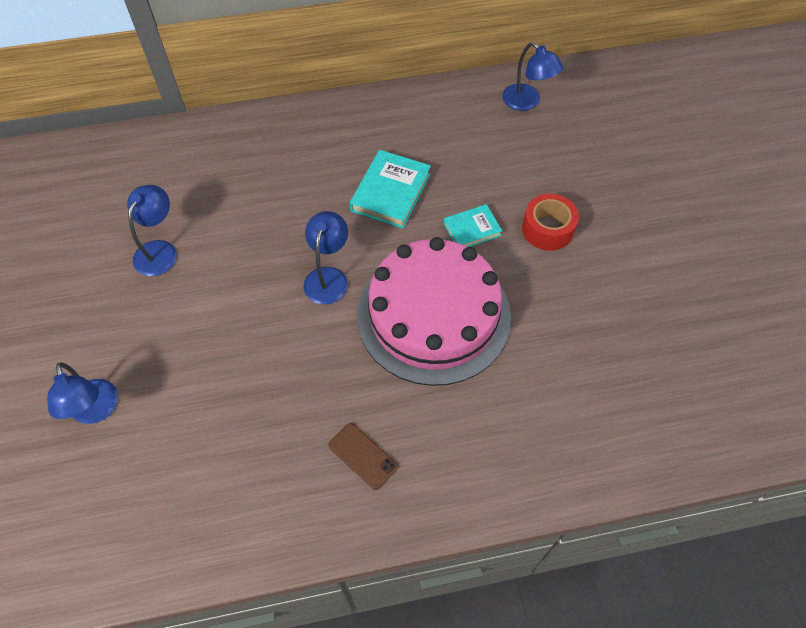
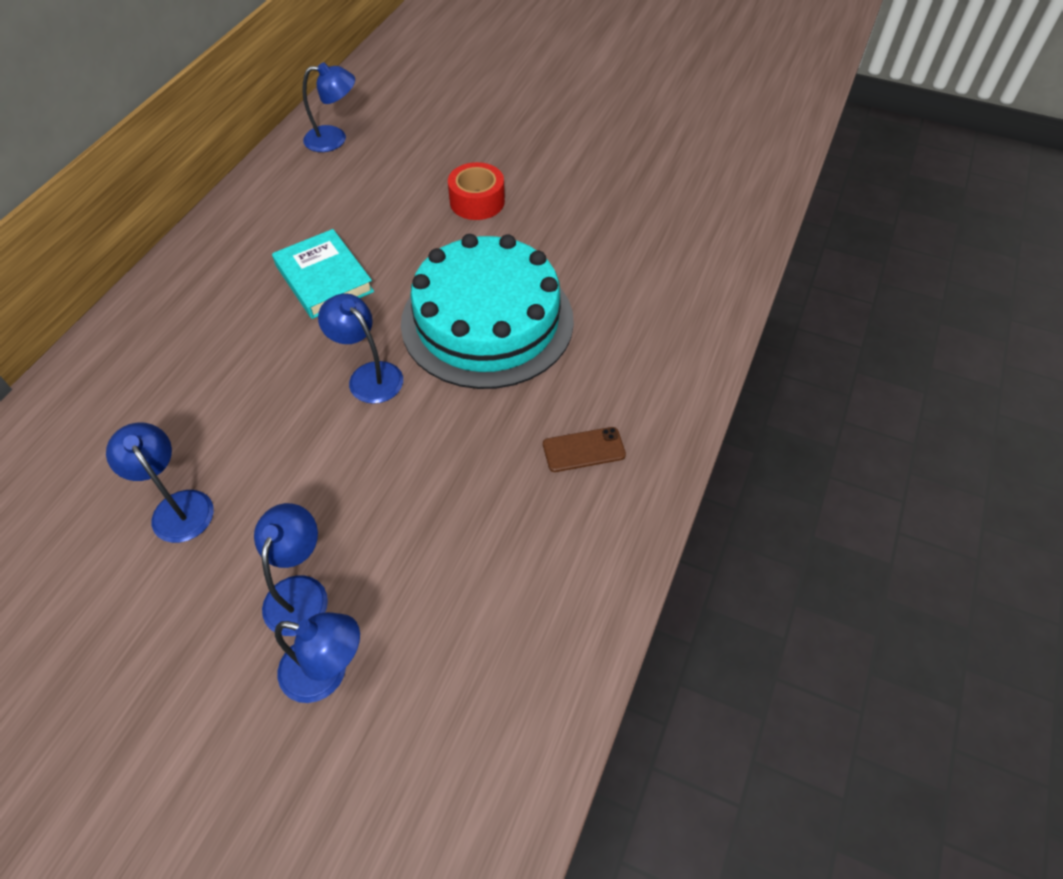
camera: 55 degrees left, 5 degrees down
(141, 357) = (300, 592): none -> blue lamp
(433, 315) = (487, 321): pink cake -> turquoise cake
(472, 229) = (426, 247): turquoise book -> none

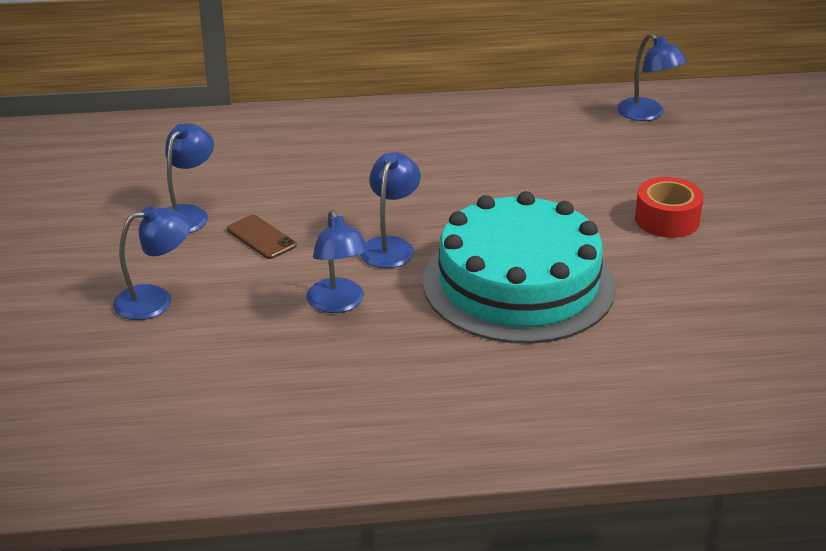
camera: 60 degrees right, 20 degrees down
(324, 279) = (473, 180): turquoise book -> none
(327, 673) = (96, 342): blue lamp -> blue lamp (338, 304)
(583, 449) = (420, 397): brown phone -> brown phone (261, 237)

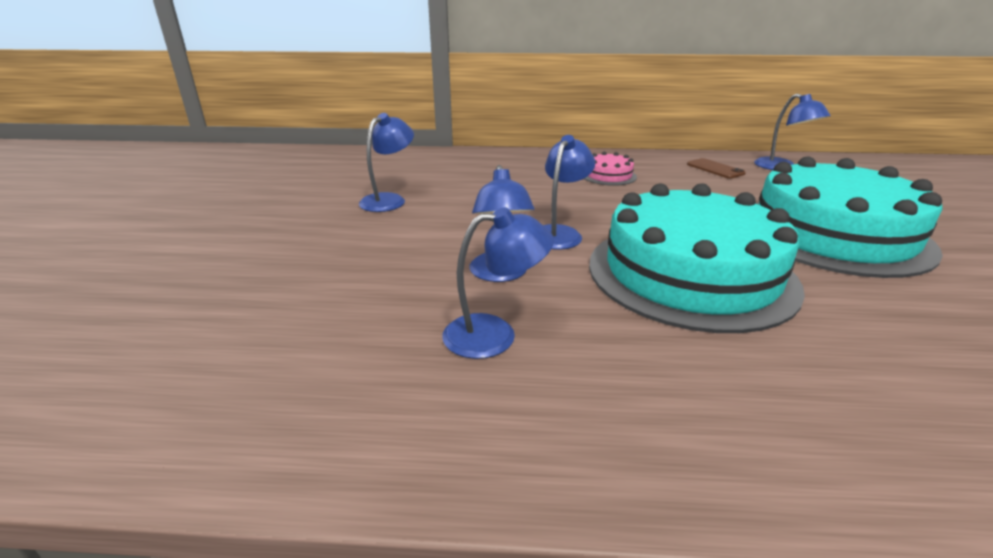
camera: 10 degrees right, 5 degrees down
(155, 300) = (326, 256): blue lamp -> blue lamp (495, 334)
(261, 237) = (444, 219): brown phone -> brown phone (715, 169)
(440, 148) = (608, 176): none -> pink cake
(667, 219) = (832, 234): red tape -> turquoise cake

